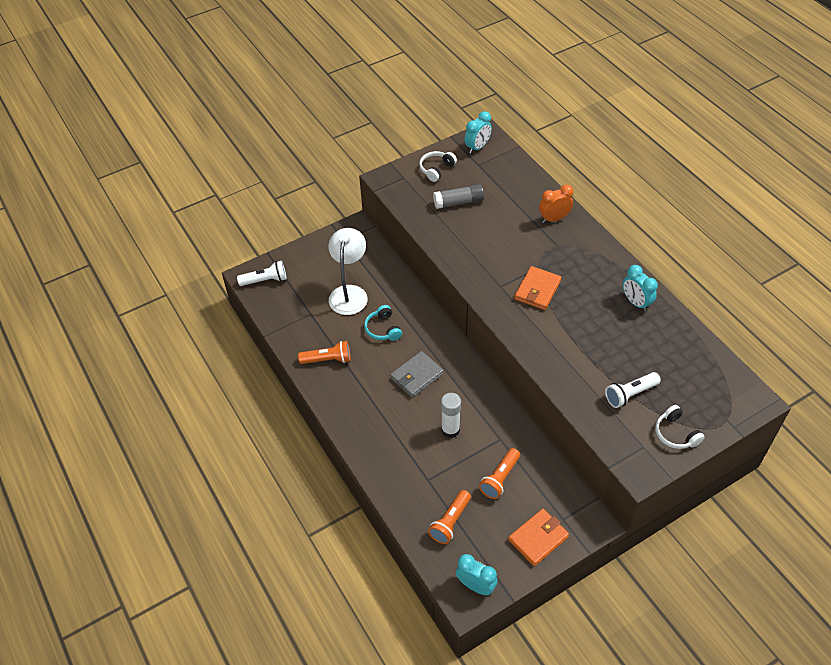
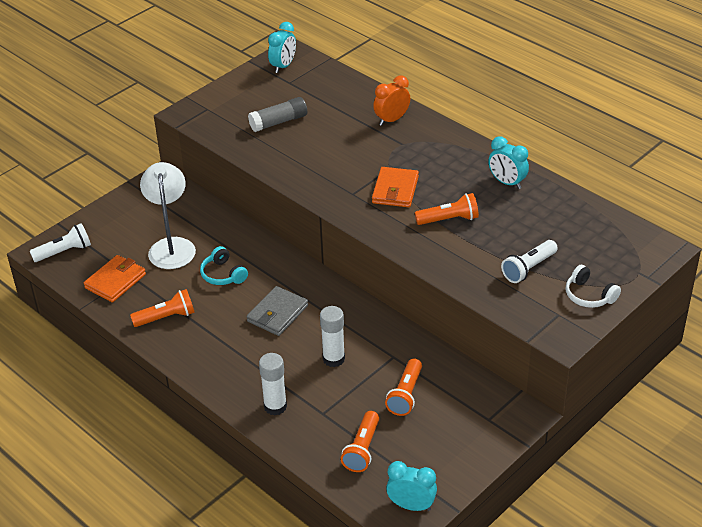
camera: 15 degrees left, 10 degrees down
(391, 464) = (275, 406): none -> white glue stick
(436, 169) = (242, 94): white headphones -> none
(538, 538) = (467, 444): orange wallet -> orange wallet (115, 281)
(575, 329) = (449, 219): none -> orange flashlight

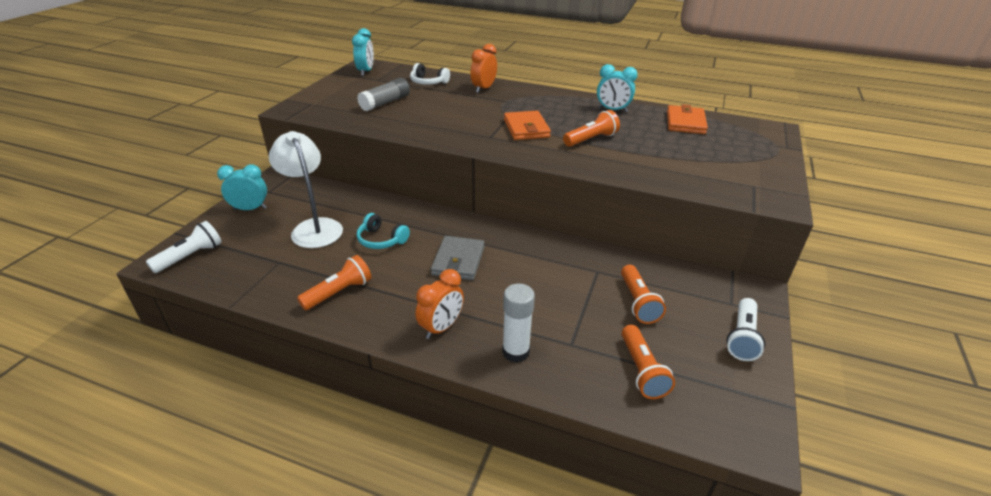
camera: 25 degrees left, 5 degrees down
(115, 281) = (263, 271): orange wallet -> orange wallet (685, 123)
(230, 370) = (441, 327): none -> orange clock
(333, 359) = (543, 288): white glue stick -> none
(411, 505) = (744, 418): turquoise clock -> turquoise clock (250, 209)
(528, 268) = (692, 159): white flashlight -> white flashlight (742, 337)
(589, 295) = (761, 167): white headphones -> white headphones (428, 82)

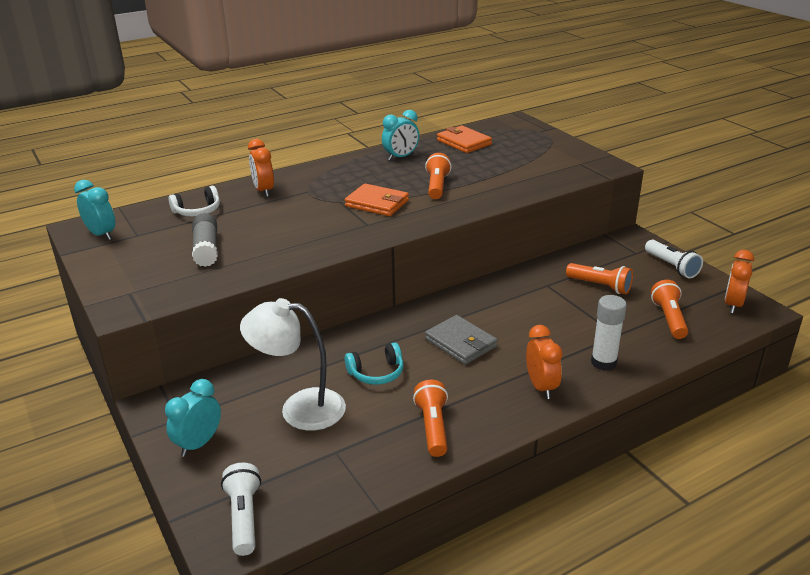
camera: 50 degrees left, 5 degrees down
(642, 370) = (669, 319): orange flashlight -> orange flashlight turned 120 degrees counterclockwise
(734, 413) = (732, 305): none -> orange clock

